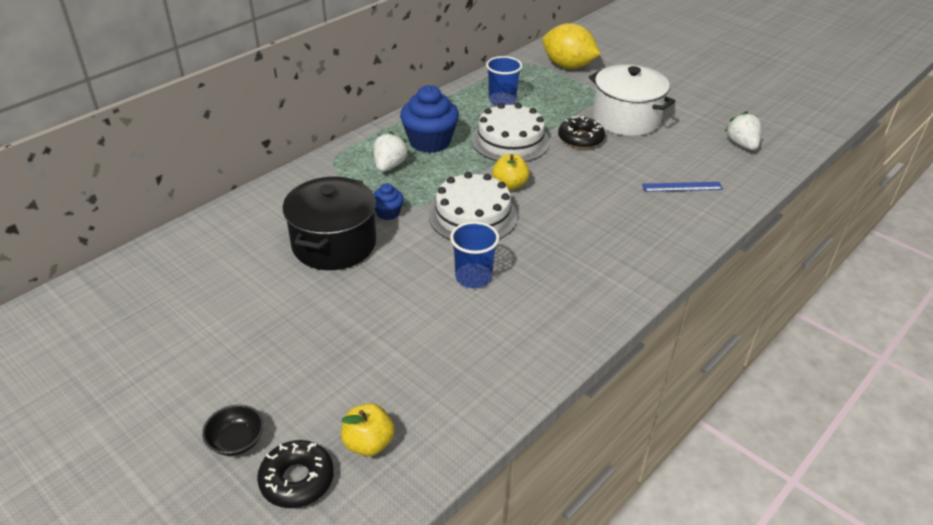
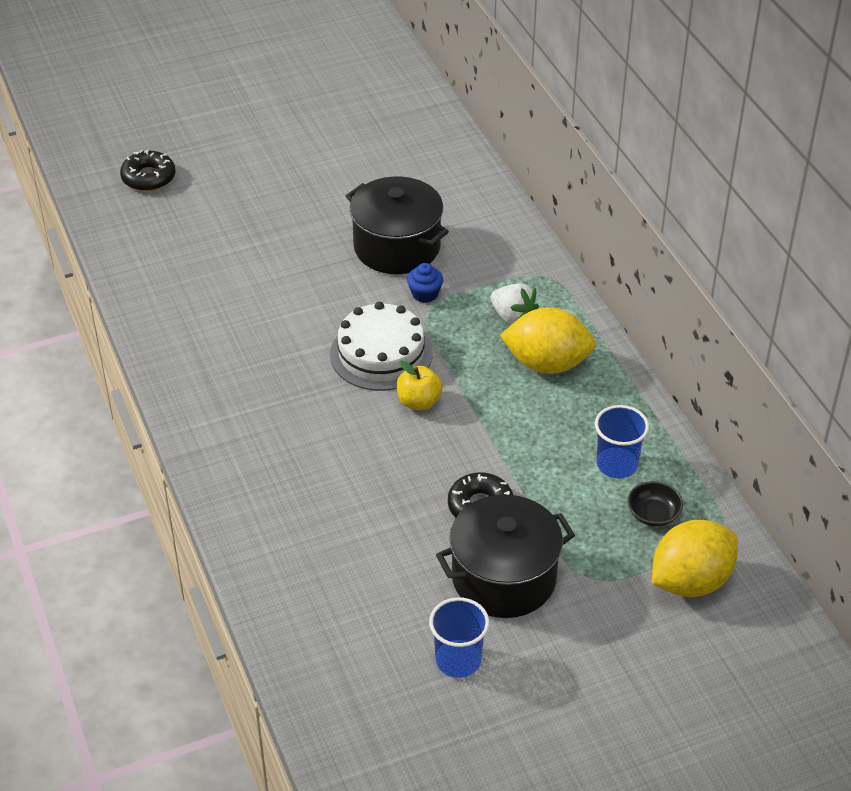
camera: 115 degrees right, 5 degrees up
(236, 440) = (204, 157): black bowl -> black bowl (653, 514)
(368, 443) = (152, 215): yellow apple -> none
(430, 142) = (547, 364): blue cupcake -> yellow lemon
(473, 277) = (287, 323): blue cup -> blue cup (458, 660)
(510, 141) = (511, 436): white cake -> none
(626, 119) = (504, 578): white pot -> black pot
(682, 187) = (322, 556): blue ruler -> none
(742, 145) = (372, 677): white strawberry -> none

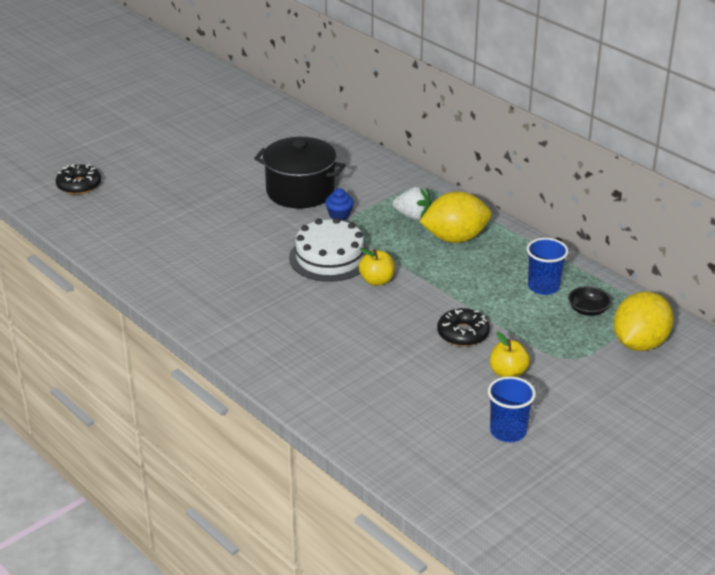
camera: 20 degrees left, 10 degrees down
(504, 578) = (508, 373): black pot -> yellow apple

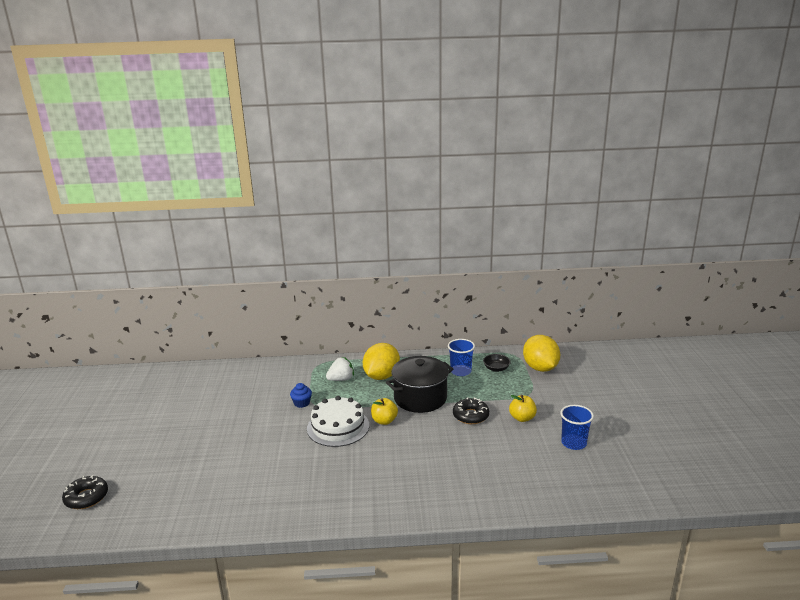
camera: 50 degrees left, 10 degrees down
(300, 191) = (255, 405): black pot -> black pot (420, 398)

